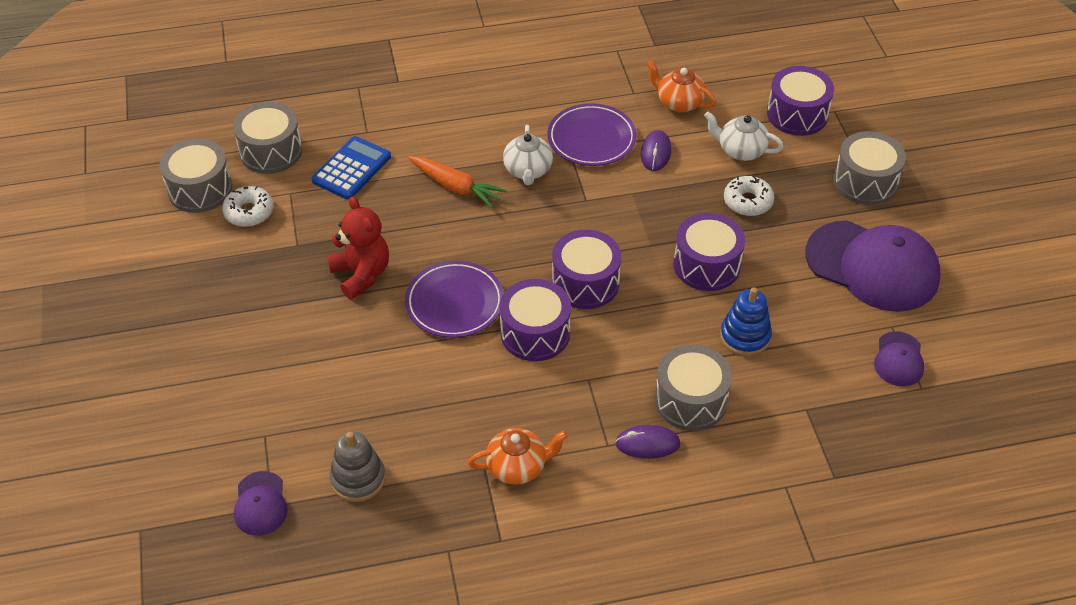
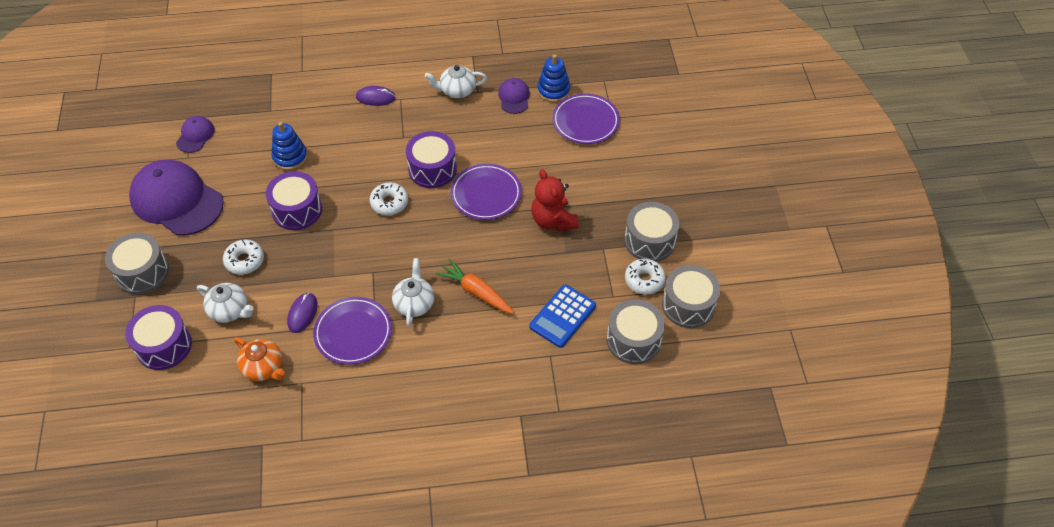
camera: 175 degrees left, 5 degrees up
(260, 504) = (610, 81): purple cap -> purple cap (514, 97)
(308, 425) = (585, 121): none -> purple plate
(358, 479) = (553, 90): grey stacking toy -> blue stacking toy
(517, 467) = (457, 91): orange teapot -> white teapot
(585, 282) = (389, 203): purple drum -> white donut
(690, 400) = (341, 120): grey drum -> grey drum (649, 241)

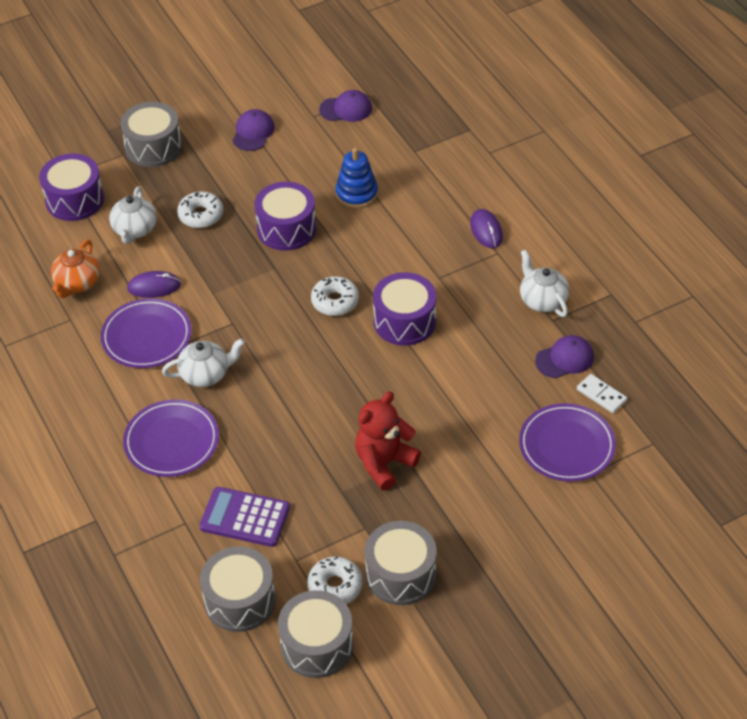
camera: 70 degrees right, 5 degrees down
(176, 200) = (253, 132): purple cap -> purple cap, size x0.47
(476, 292) = (245, 424): orange carrot -> none
(486, 194) = (392, 384): purple plate -> purple plate (171, 441)
(553, 90) = (601, 395): blue stacking toy -> white domino
(562, 316) = (245, 517): blue calculator -> purple calculator

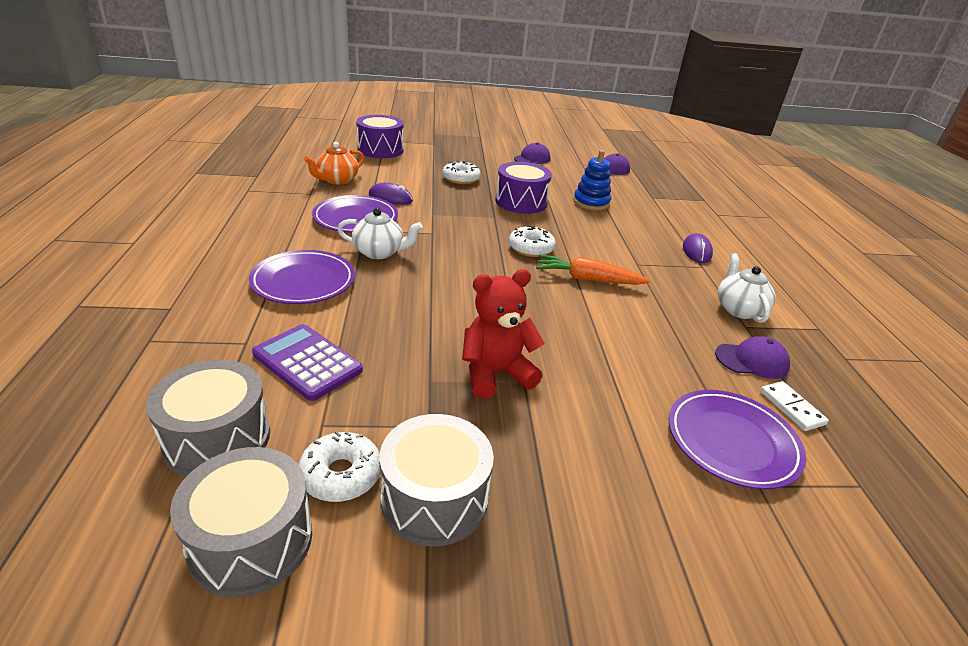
camera: 20 degrees right, 15 degrees down
(134, 230) = (406, 171): white teapot -> none
(153, 147) = (457, 146): grey drum -> none
(404, 321) = (588, 279): purple drum -> orange carrot

